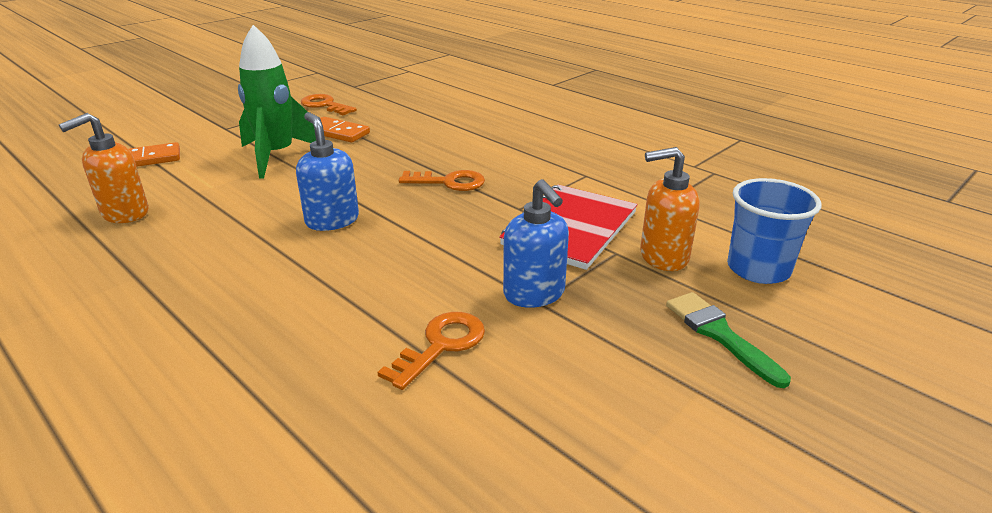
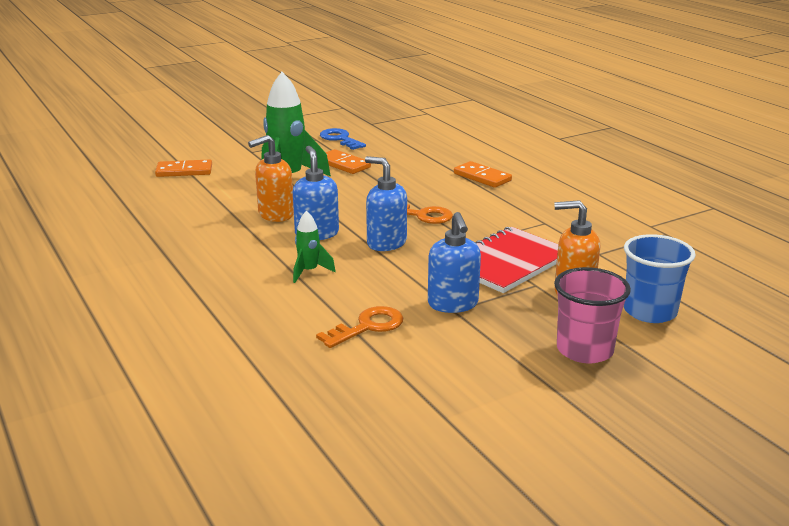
camera: 15 degrees right, 5 degrees down
(125, 213) = (163, 210): orange soap dispenser -> orange soap dispenser (275, 215)
(325, 105) = (340, 139): orange key -> blue key
(338, 274) = (309, 272): none -> green rocket
(421, 222) = (386, 243): none -> blue soap dispenser
(495, 132) = (482, 177): none -> orange domino
(720, 335) = (584, 350): green brush -> pink cup

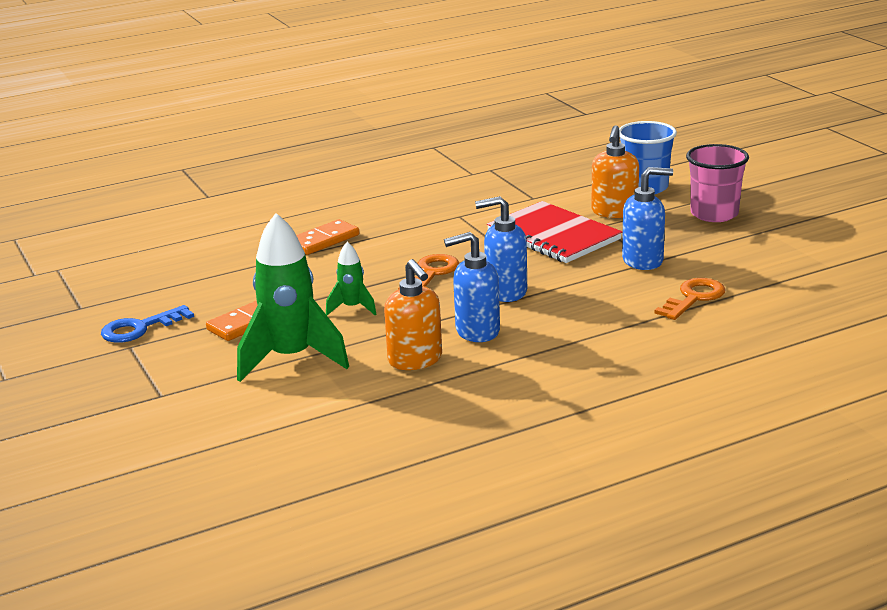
camera: 85 degrees left, 0 degrees up
(184, 171) = (228, 445): orange domino -> none
(309, 272) = (578, 331): green rocket -> green rocket (352, 308)
(367, 327) = (694, 298): orange key -> orange key turned 75 degrees clockwise
(386, 243) = (505, 292): blue soap dispenser -> blue soap dispenser turned 45 degrees clockwise

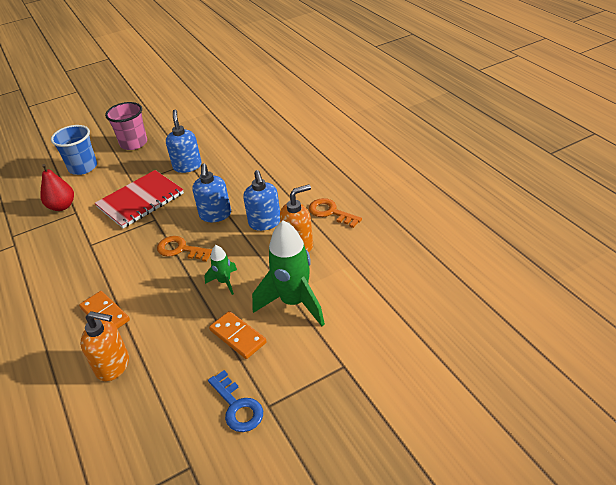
camera: 90 degrees left, 15 degrees up
(548, 188) = (62, 206): none -> red pear
(614, 212) = (115, 178): orange soap dispenser -> orange soap dispenser (113, 366)
(694, 298) = (237, 149): orange key -> orange key (330, 212)

